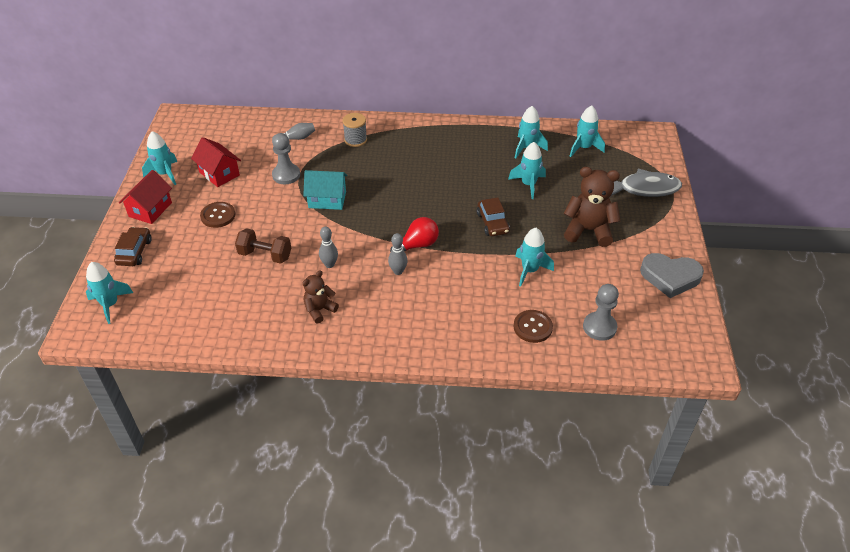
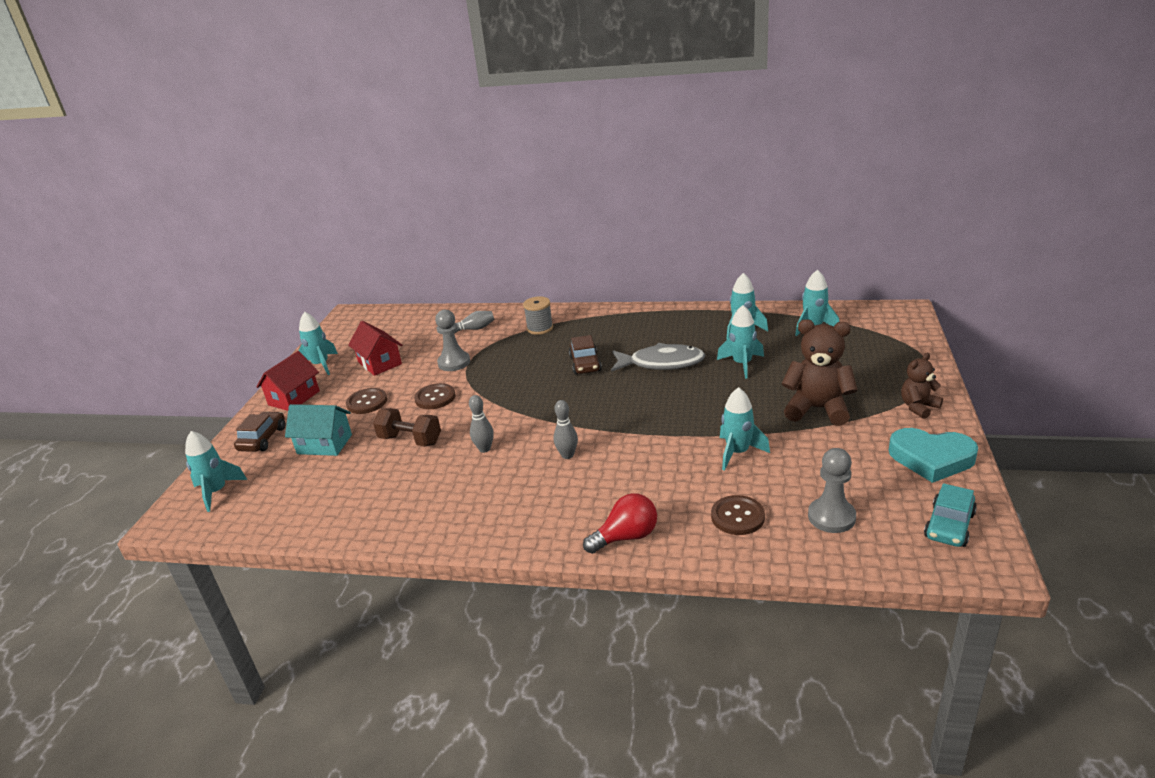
camera: 10 degrees right, 15 degrees down
(277, 212) = (435, 398): none -> brown button
(319, 310) = (462, 497): brown teddy bear -> brown teddy bear (918, 407)
(327, 199) = (495, 384): turquoise house -> turquoise house (324, 444)
(417, 245) = (596, 428): red light bulb -> red light bulb (626, 537)
(492, 223) = (693, 403): brown car -> brown car (585, 364)
(644, 188) = (893, 364): grey fish -> grey fish (661, 363)
(670, 277) = (931, 458): grey heart -> turquoise heart
(680, 334) = (949, 525): none -> turquoise car

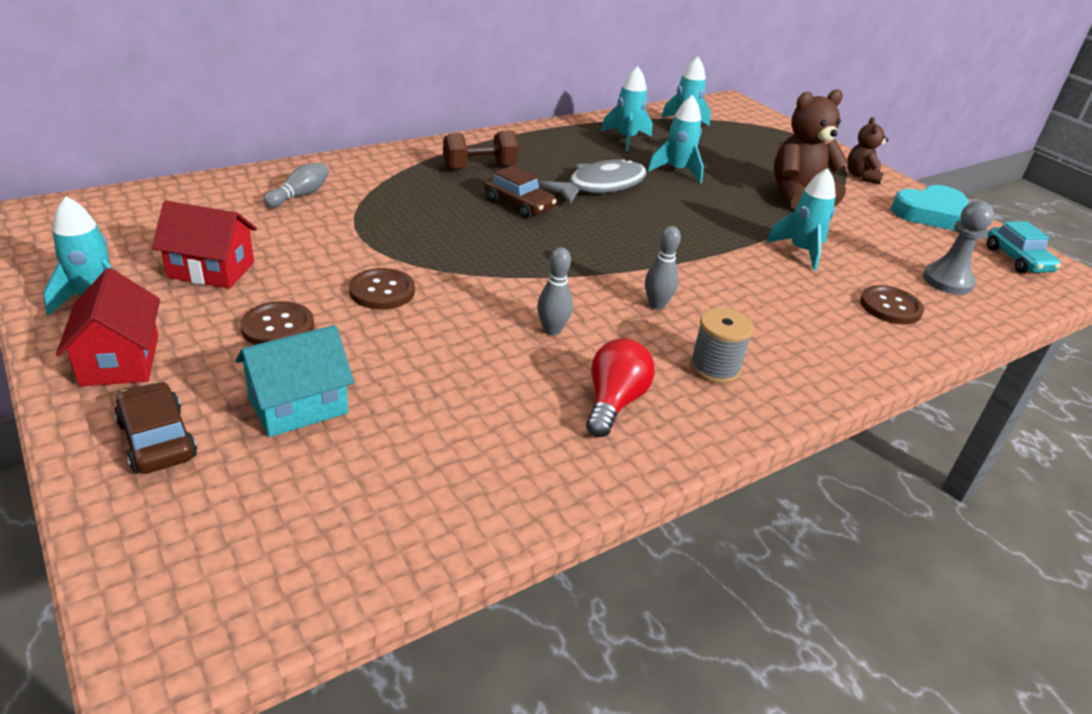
camera: 50 degrees left, 5 degrees up
(217, 492) = (198, 556): turquoise rocket -> none
(410, 440) = (433, 353): brown dumbbell -> brown dumbbell (479, 168)
(454, 362) = (338, 241): grey pawn -> none
(540, 328) = (397, 177): grey spool -> grey spool (714, 368)
(626, 537) = (841, 363): red light bulb -> red light bulb (614, 402)

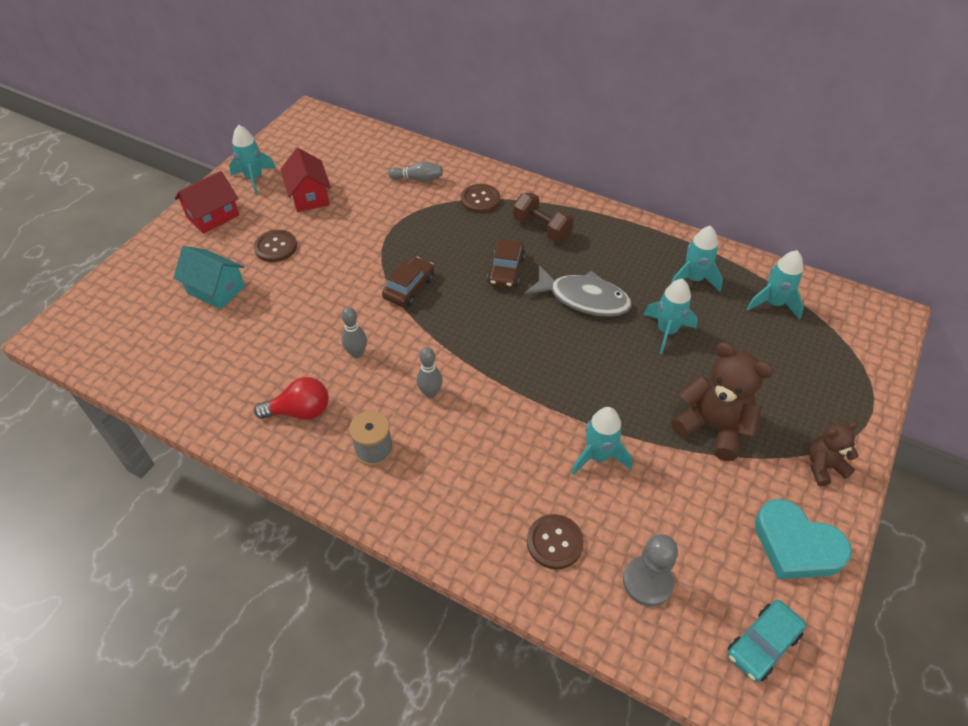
camera: 65 degrees right, 15 degrees up
(157, 439) = (165, 261): brown car -> brown car (409, 288)
(382, 291) = (341, 265): brown button -> brown button (480, 200)

